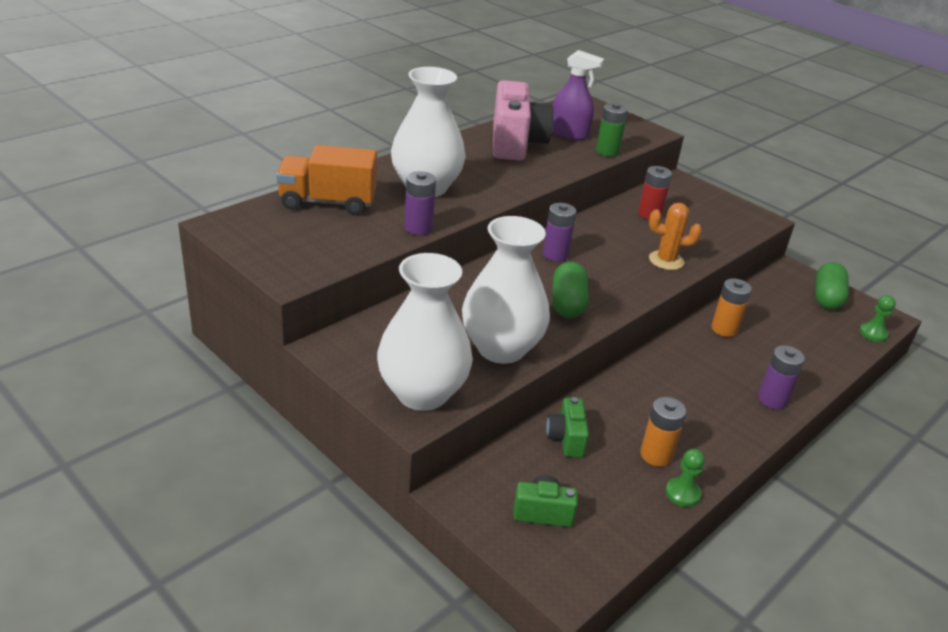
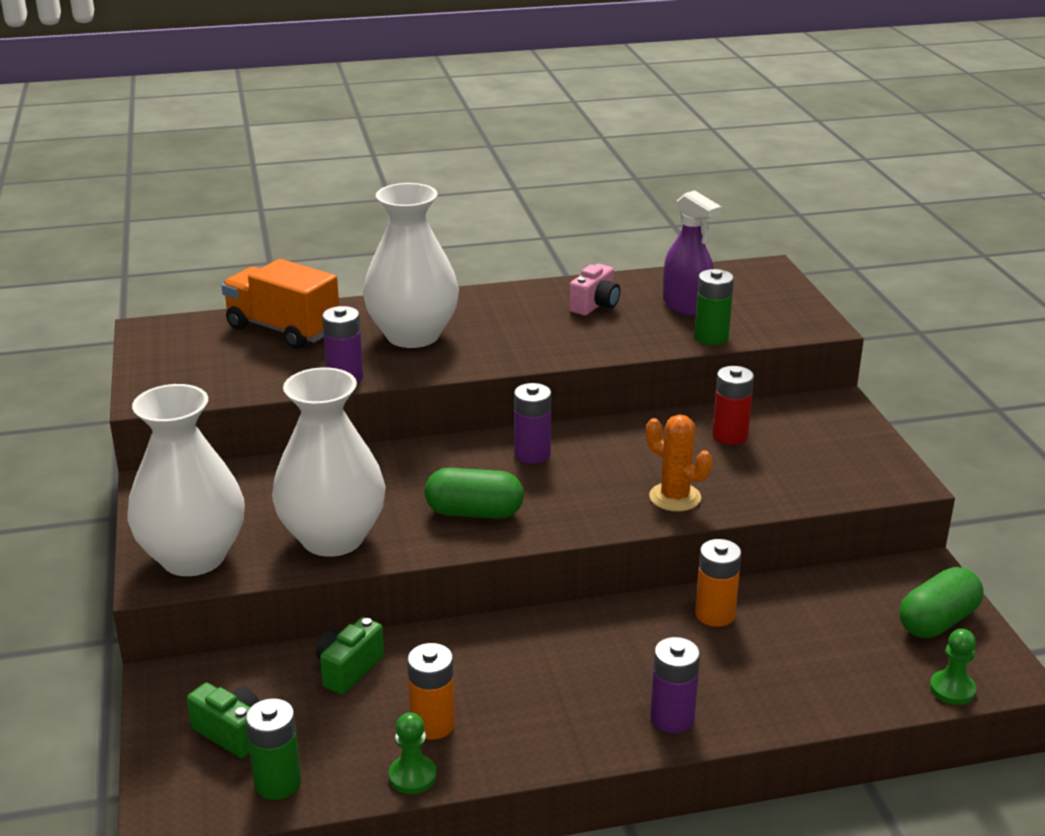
camera: 35 degrees right, 5 degrees down
(515, 143) = (595, 305): pink camera -> pink camera, size x0.48
(567, 303) = (474, 512): green capsule -> green capsule turned 60 degrees clockwise
(611, 533) = (278, 783): none -> green battery

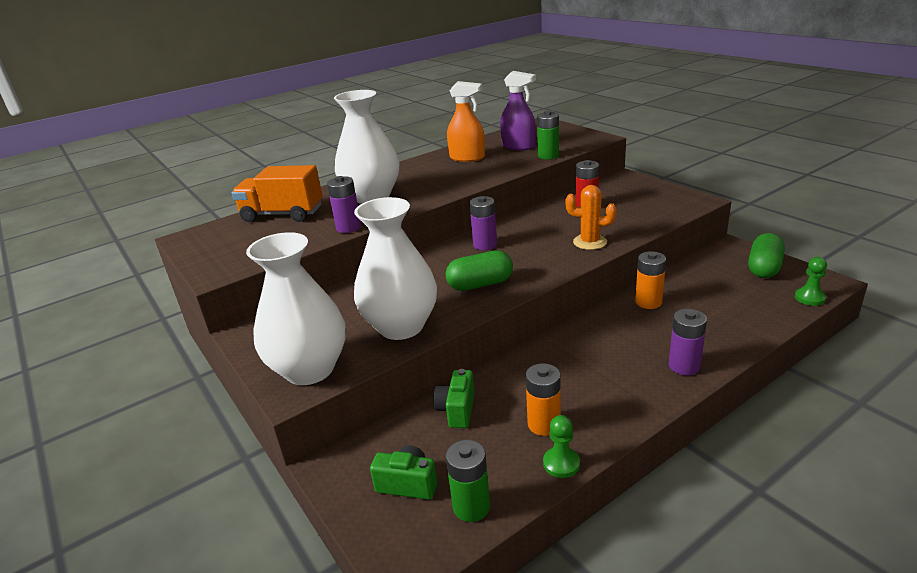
camera: 20 degrees left, 0 degrees up
(595, 305) = (467, 158): pink camera -> orange spray bottle

